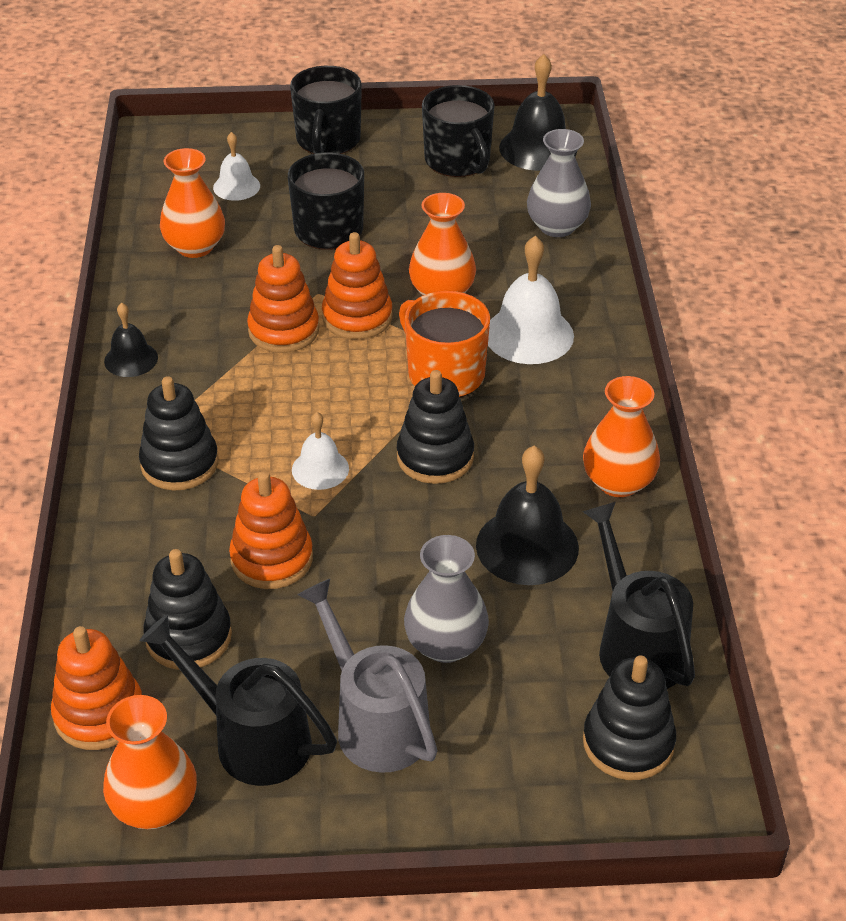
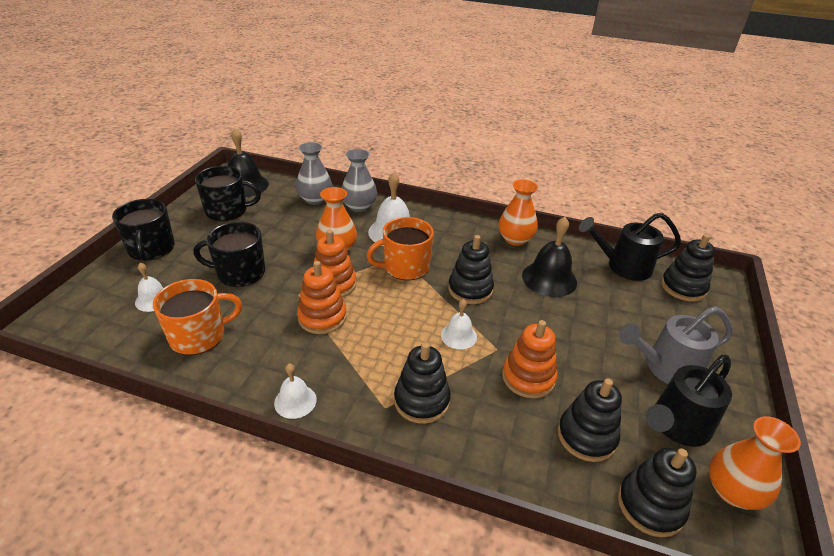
camera: 70 degrees left, 5 degrees down
(99, 714) = (650, 505): orange stacking toy -> black stacking toy
(131, 359) = (295, 401): black bell -> white bell
(195, 247) = (199, 336): orange vase -> orange mug
(328, 140) = (151, 249): black mug -> black mug turned 45 degrees clockwise
(445, 644) = (612, 326): grey vase -> grey vase (359, 206)

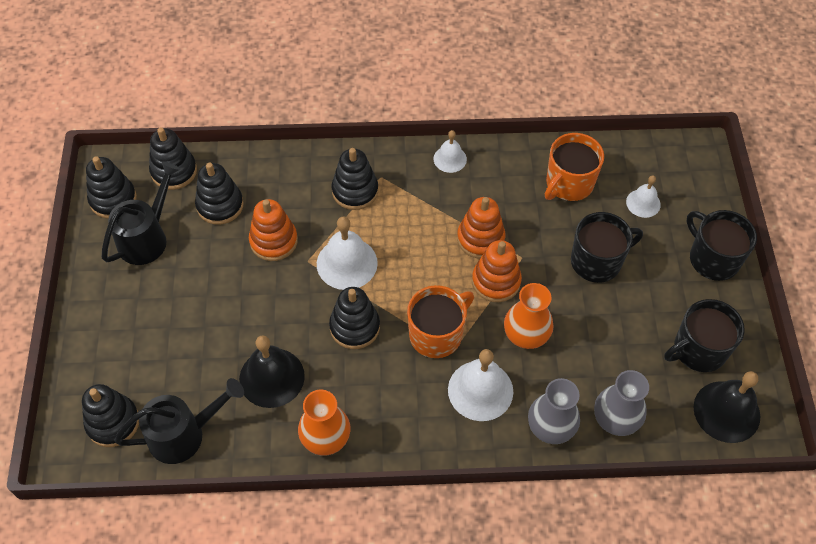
camera: 160 degrees right, 20 degrees up
(458, 336) = (347, 263): white bell -> white bell, size x1.71
(665, 368) = (149, 294): grey watering can -> none
(732, 491) = (113, 199): orange vase -> black stacking toy

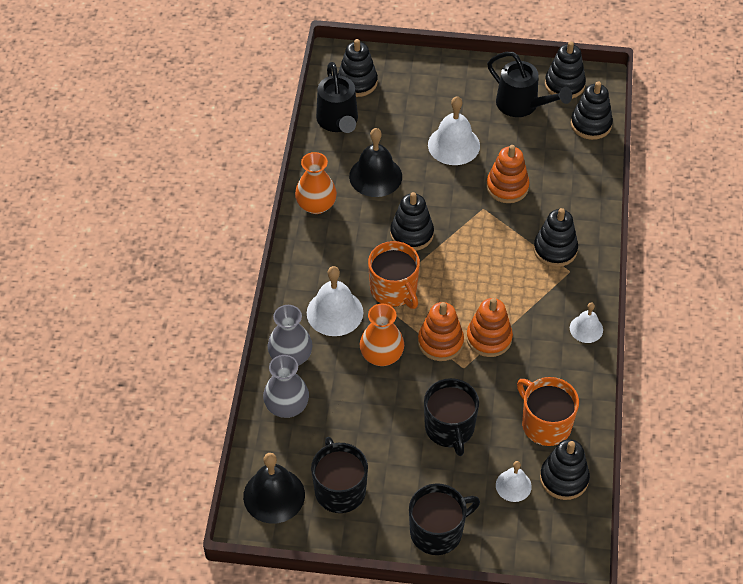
camera: 100 degrees right, 5 degrees down
(220, 205) = (550, 153): black stacking toy -> black stacking toy (564, 478)
(347, 263) = (476, 235): white bell -> white bell (453, 145)

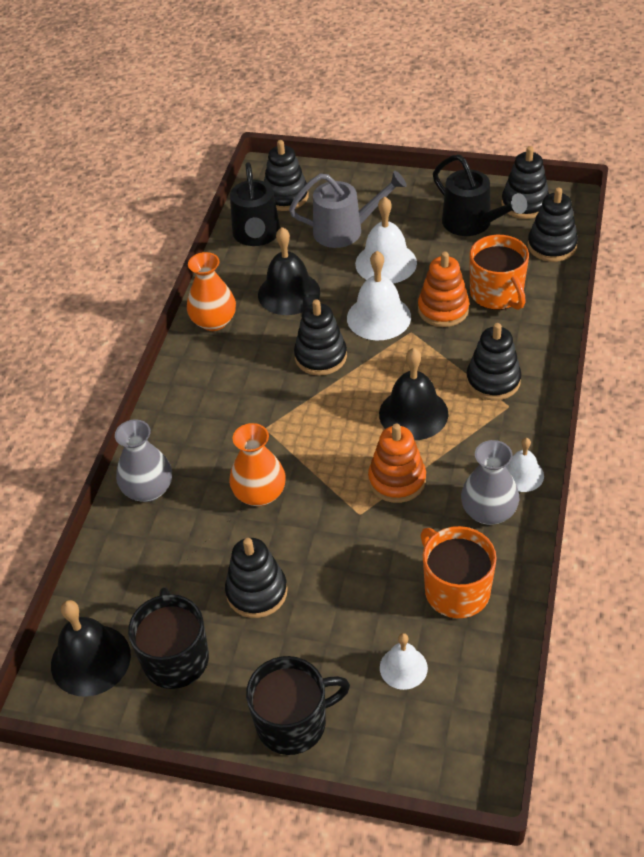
camera: 10 degrees right, 5 degrees down
(287, 406) = (131, 548): grey vase -> grey vase (488, 512)
(335, 312) = (212, 441): white bell -> white bell (378, 317)
(394, 290) = (288, 418): orange mug -> orange mug (497, 294)
(415, 114) = (346, 230): none -> grey watering can
(440, 342) = (335, 482): orange stacking toy -> none
(449, 428) = (330, 588): black mug -> none
(494, 281) = (413, 413): none -> black bell
(564, 478) = (472, 663): black stacking toy -> black stacking toy (257, 592)

